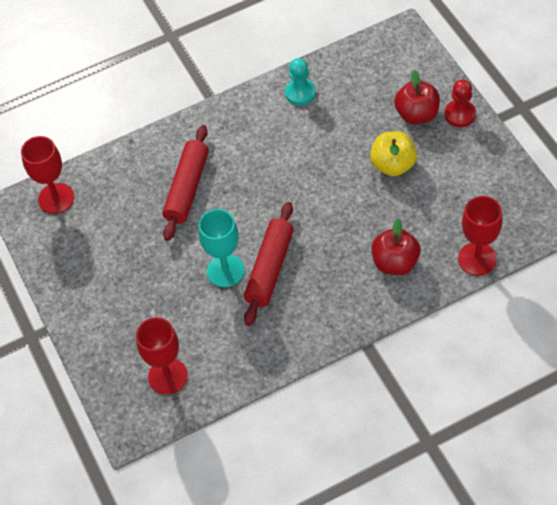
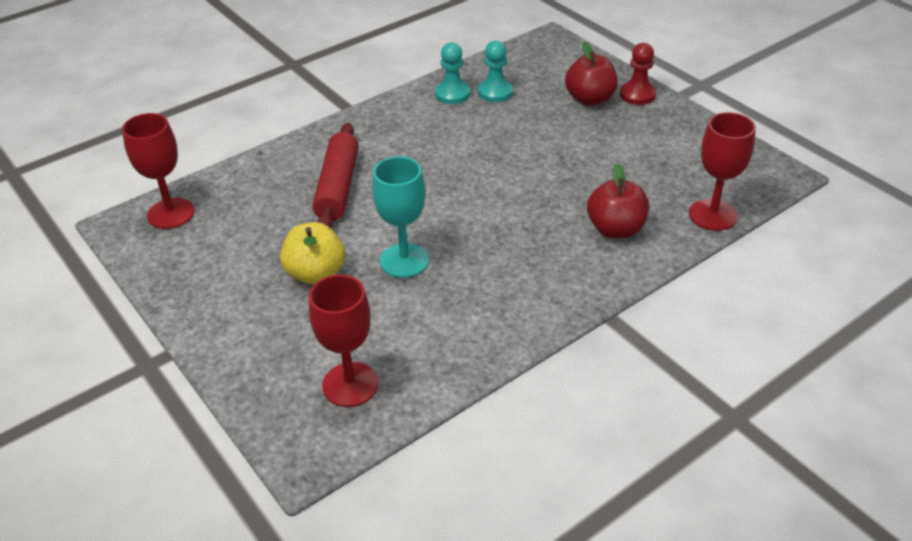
camera: 15 degrees left, 15 degrees down
(270, 268) = (461, 252): red rolling pin -> none
(337, 95) = (495, 92): none -> turquoise pawn
(393, 165) = (579, 142): yellow apple -> yellow apple (315, 273)

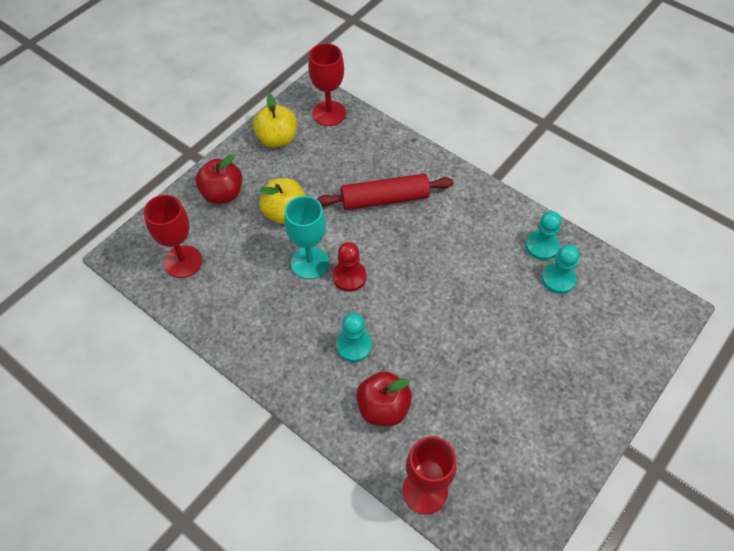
camera: 75 degrees right, 15 degrees up
(184, 266) = (277, 139): none -> yellow apple
(533, 240) = (354, 346): none -> turquoise pawn
(590, 99) = (578, 361): red apple -> red apple (222, 194)
(637, 95) = (604, 405): red pawn -> red pawn (349, 277)

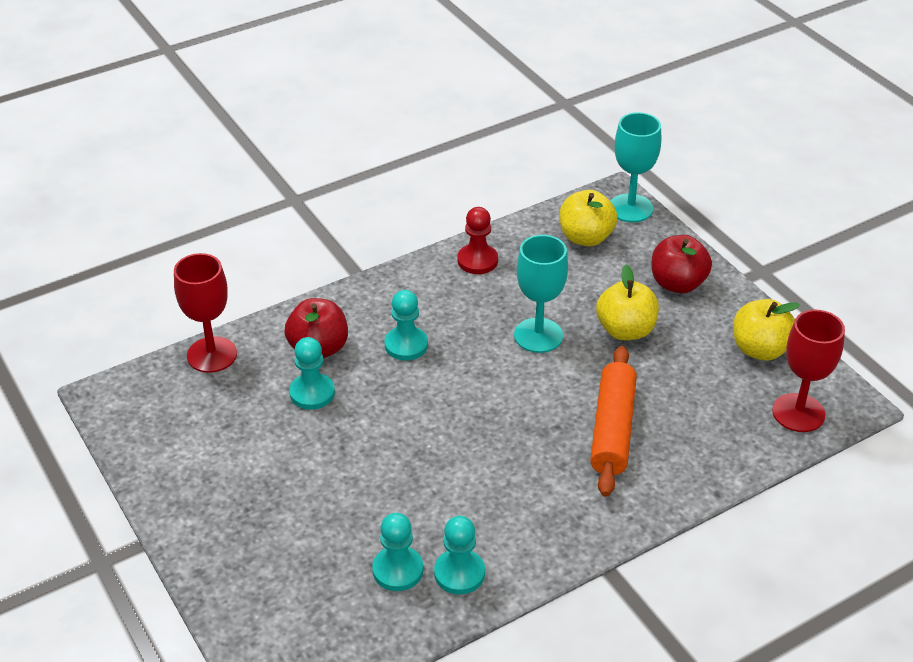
camera: 110 degrees right, 15 degrees down
(135, 241) = (630, 208): none -> turquoise goblet
(183, 262) = (586, 237): red goblet -> yellow apple
(349, 277) = (502, 364): red pawn -> red pawn (477, 261)
(385, 199) = (612, 429): red rolling pin -> orange rolling pin
(433, 392) = (312, 393): none -> turquoise pawn

